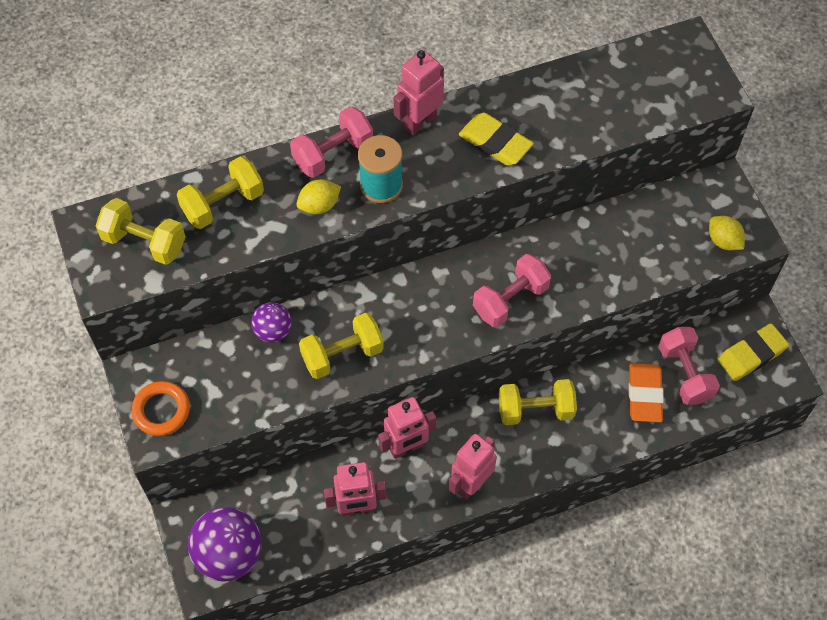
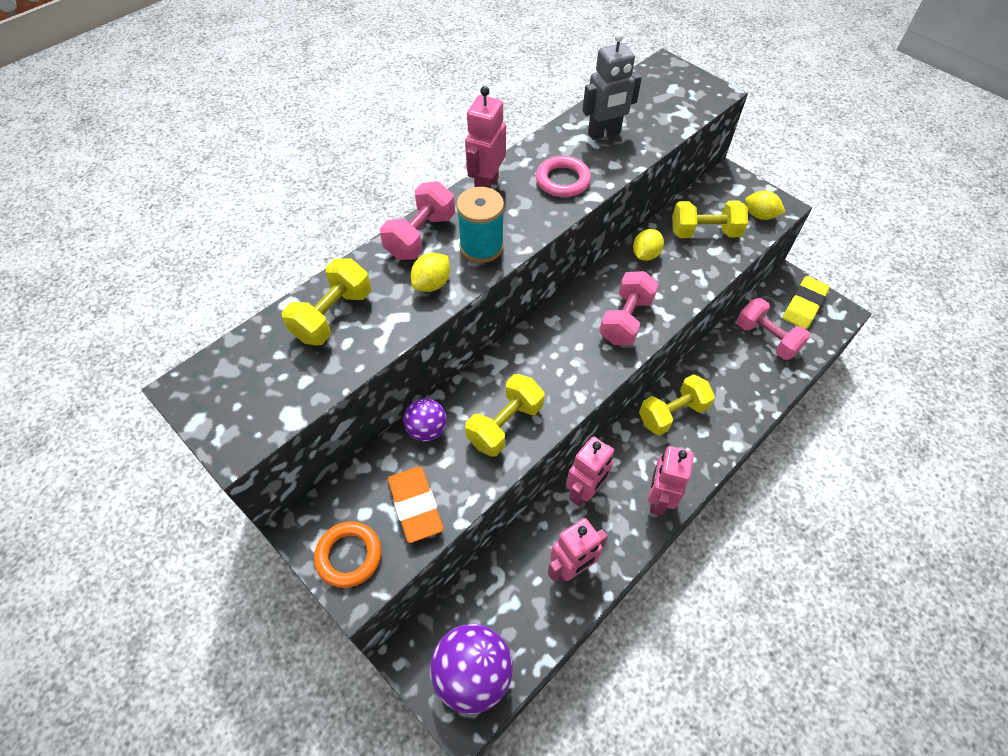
camera: 25 degrees left, 5 degrees down
(144, 242) = (264, 382): yellow dumbbell -> yellow dumbbell (704, 232)
(495, 143) = (562, 180): yellow eraser -> pink ring
(569, 103) = (604, 133): none -> grey robot
(573, 239) = (645, 255): none -> yellow lemon
(644, 395) = (748, 366): orange eraser -> orange eraser (415, 506)

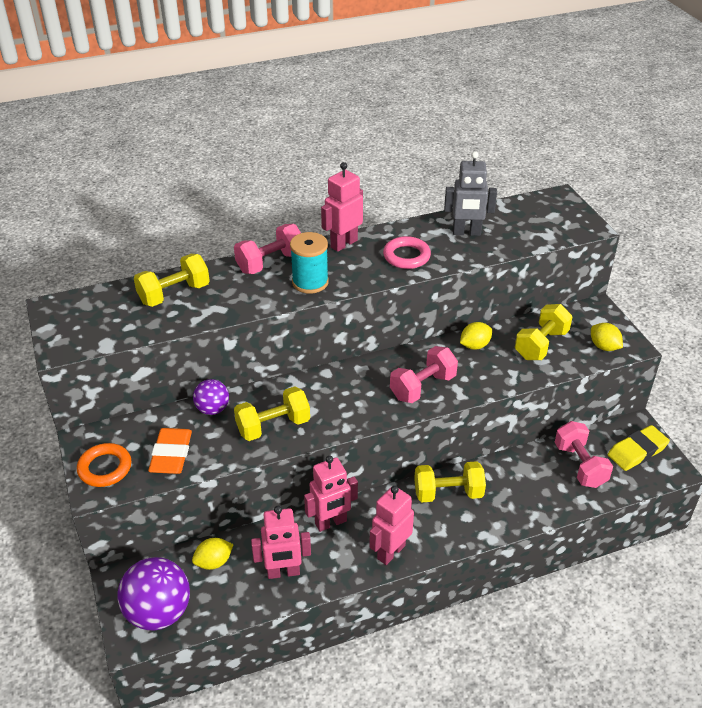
camera: 25 degrees right, 15 degrees down
(432, 284) = (256, 295): yellow lemon -> yellow lemon (214, 562)
(704, 232) = (541, 344): yellow dumbbell -> yellow dumbbell turned 75 degrees counterclockwise

